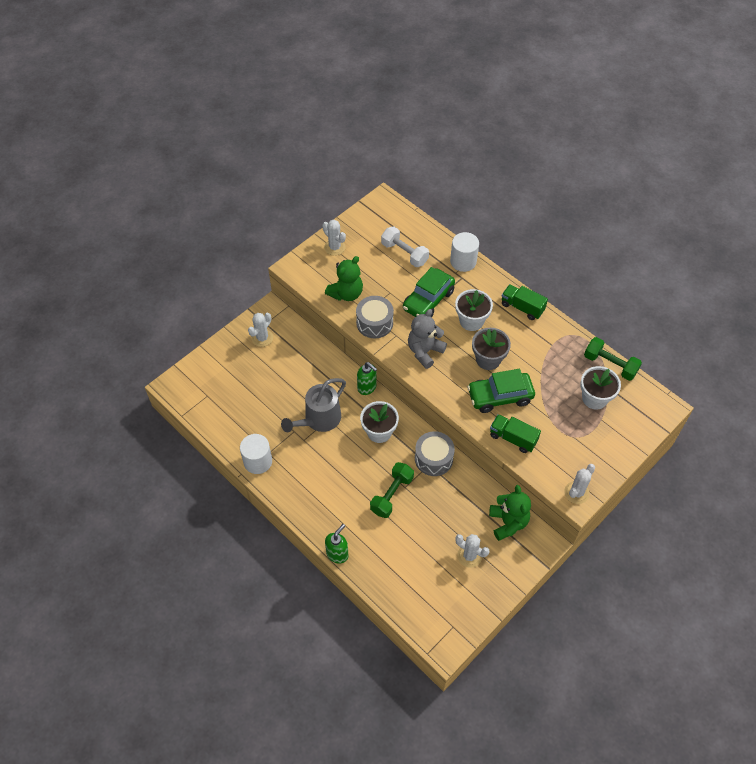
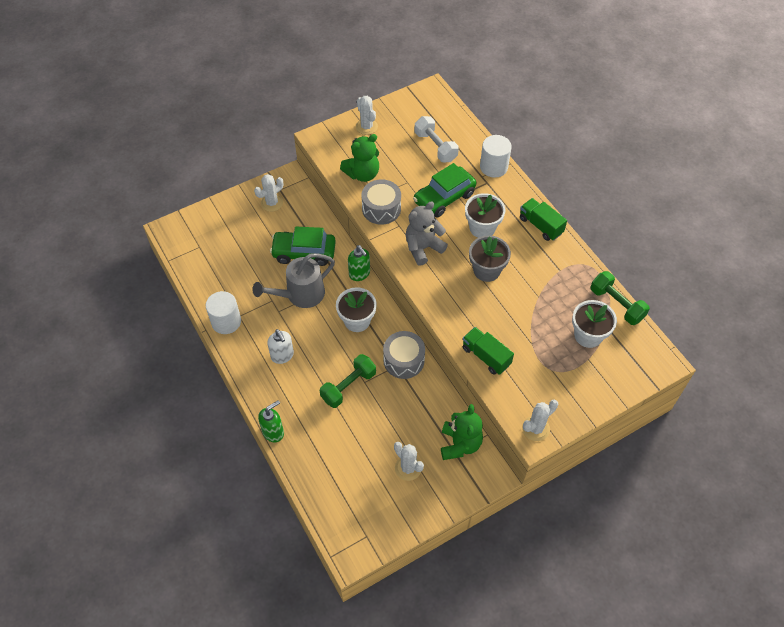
camera: 15 degrees right, 0 degrees up
(321, 481) = (282, 356): none -> white soap dispenser
(500, 396) = (486, 310): green car -> green car (304, 252)

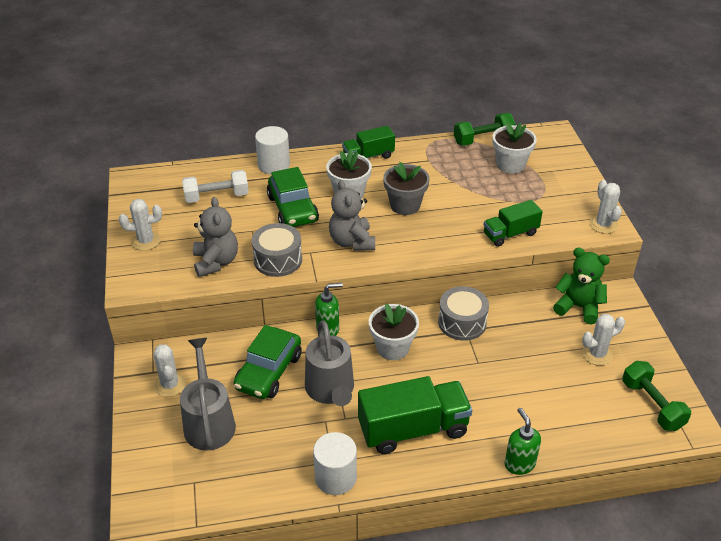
camera: 70 degrees left, 15 degrees down
(248, 236) = (209, 422): none -> grey watering can
(282, 356) = (413, 429): white soap dispenser -> green truck
(348, 386) = (479, 378): green dumbbell -> green dumbbell (652, 405)
(362, 174) = (216, 262): green teddy bear -> grey teddy bear

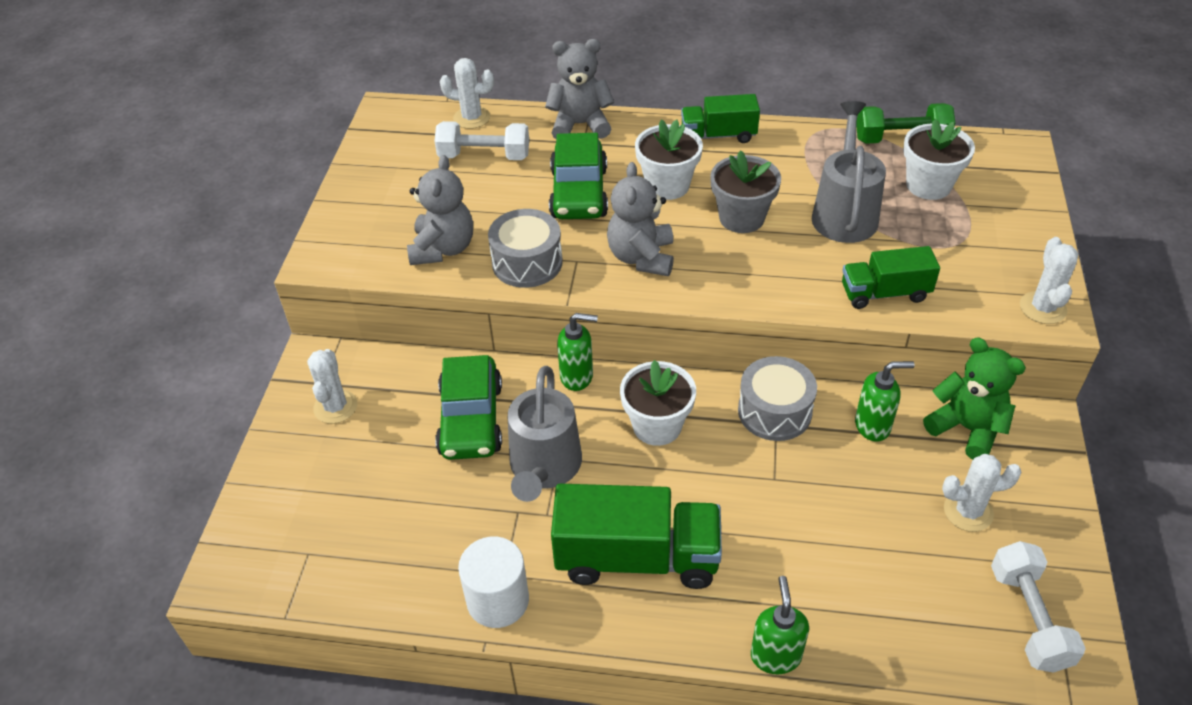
camera: 20 degrees right, 5 degrees up
(146, 241) = (366, 201): white cactus -> white cactus (471, 118)
(209, 422) = (363, 472): grey watering can -> grey watering can (844, 213)
(268, 372) = (471, 420): green car -> green car turned 45 degrees counterclockwise
(274, 165) = (580, 125): white cylinder -> grey teddy bear
(524, 318) = (873, 426): none -> green soap dispenser
(652, 405) = (1029, 618): green dumbbell -> white dumbbell

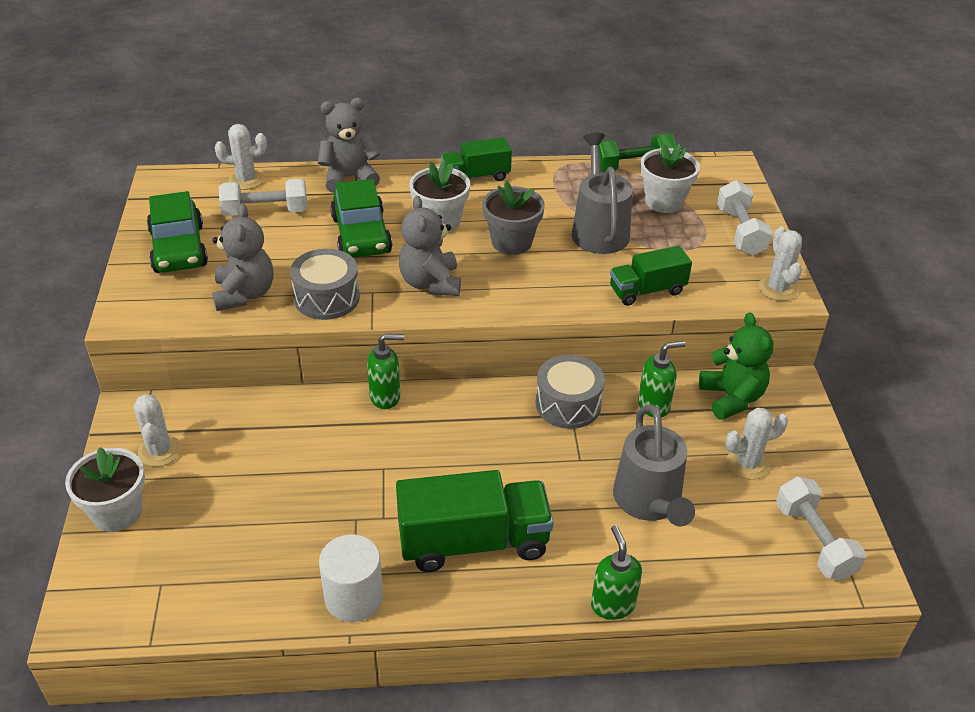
camera: 15 degrees left, 5 degrees down
(471, 420) = (294, 446): green car -> green car (179, 249)
(544, 468) = (372, 478): grey watering can -> grey watering can (649, 502)
(657, 426) = (467, 429): white flower pot -> white flower pot (117, 512)
(966, 428) = (731, 398): green teddy bear -> green teddy bear turned 45 degrees clockwise
(1012, 231) = (740, 232): none -> white dumbbell

